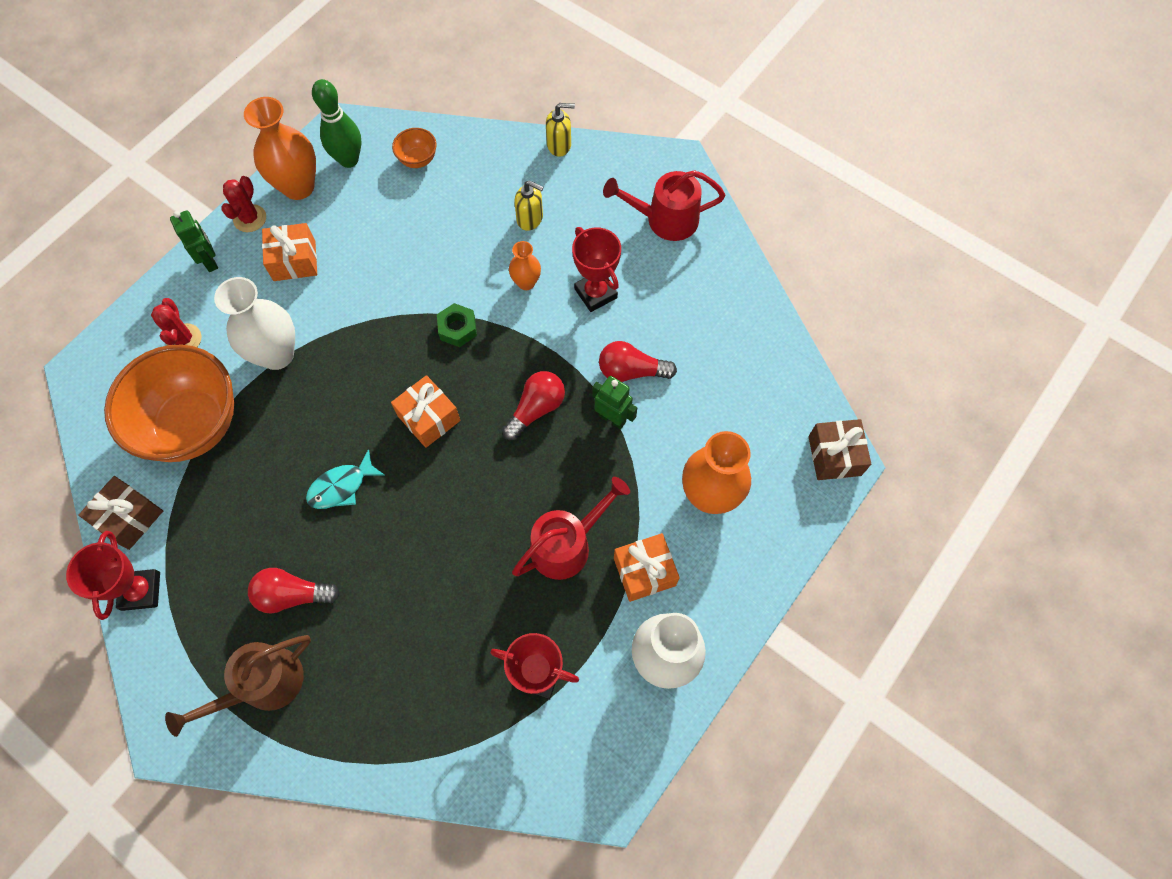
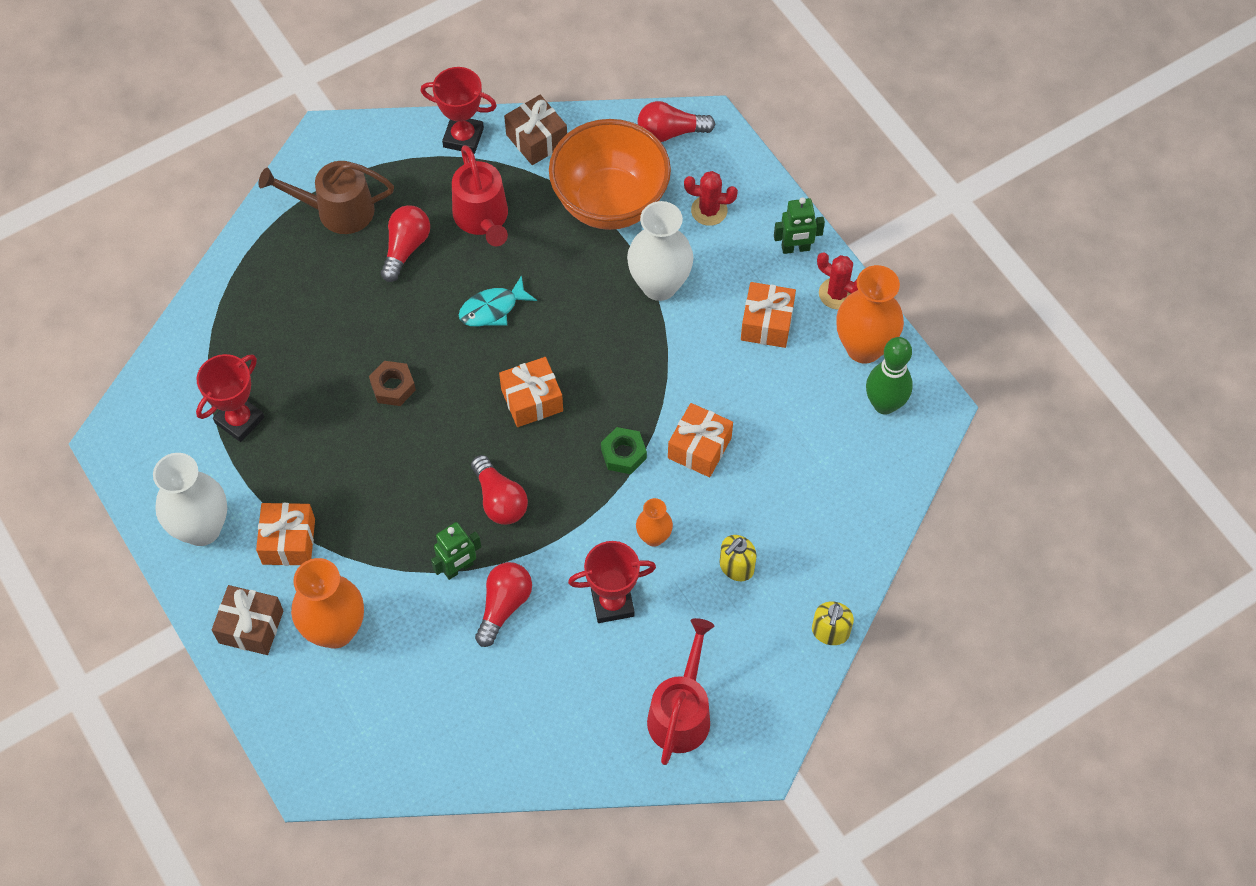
camera: 110 degrees right, 5 degrees down
(98, 399) = (670, 132): none -> red light bulb
(263, 685) = (337, 211): brown watering can -> brown watering can turned 75 degrees counterclockwise
(341, 486) = (492, 309): turquoise fish -> turquoise fish turned 105 degrees counterclockwise
(418, 160) = (860, 474): orange bowl -> none
(432, 275) = (699, 448): none -> orange gift
(454, 544) = (393, 387): none -> brown nut
(567, 544) = (347, 483): red watering can -> red watering can (483, 218)
(834, 456) = (320, 772): brown gift -> brown gift (251, 627)

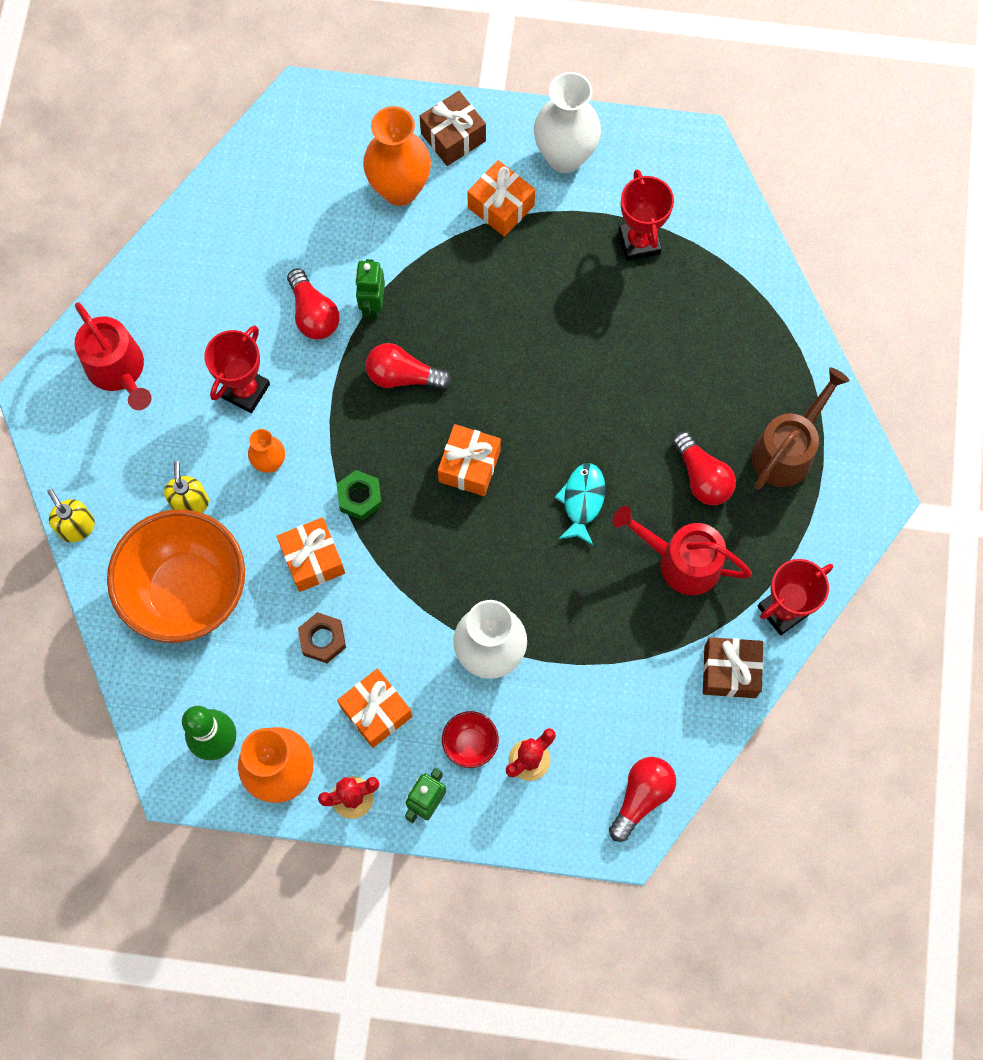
camera: 130 degrees right, 10 degrees up
(393, 387) = (573, 372): brown nut -> brown nut (322, 639)
(610, 203) = (609, 681): orange bowl -> orange bowl (188, 592)
(732, 252) = (470, 744): none -> red bowl

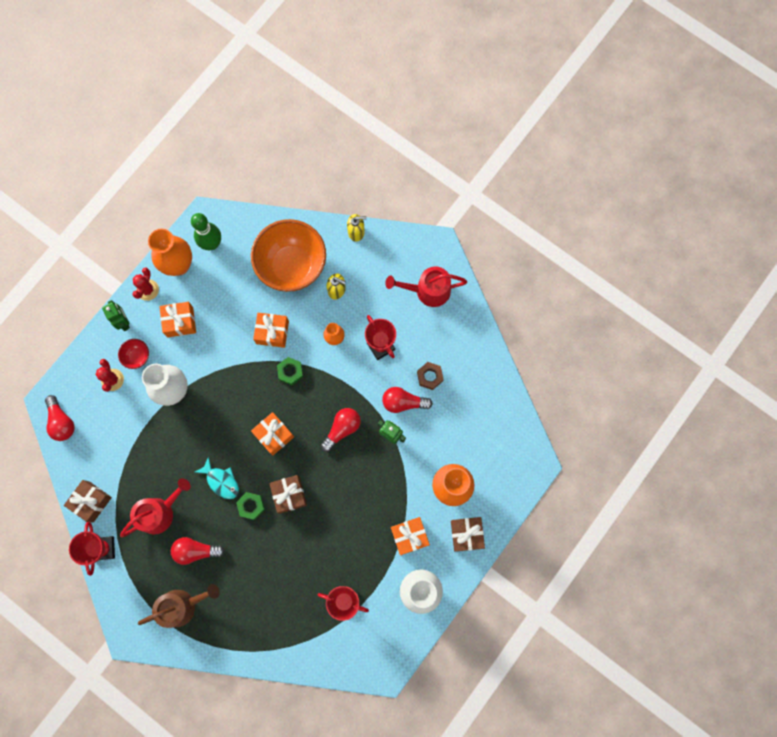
camera: 120 degrees right, 5 degrees up
(322, 639) = (230, 316): brown nut -> brown nut (430, 376)
(543, 395) = (289, 495): none -> brown gift
(591, 438) = (251, 506): none -> green nut
(787, 450) = (182, 605): brown watering can -> brown watering can turned 90 degrees counterclockwise

